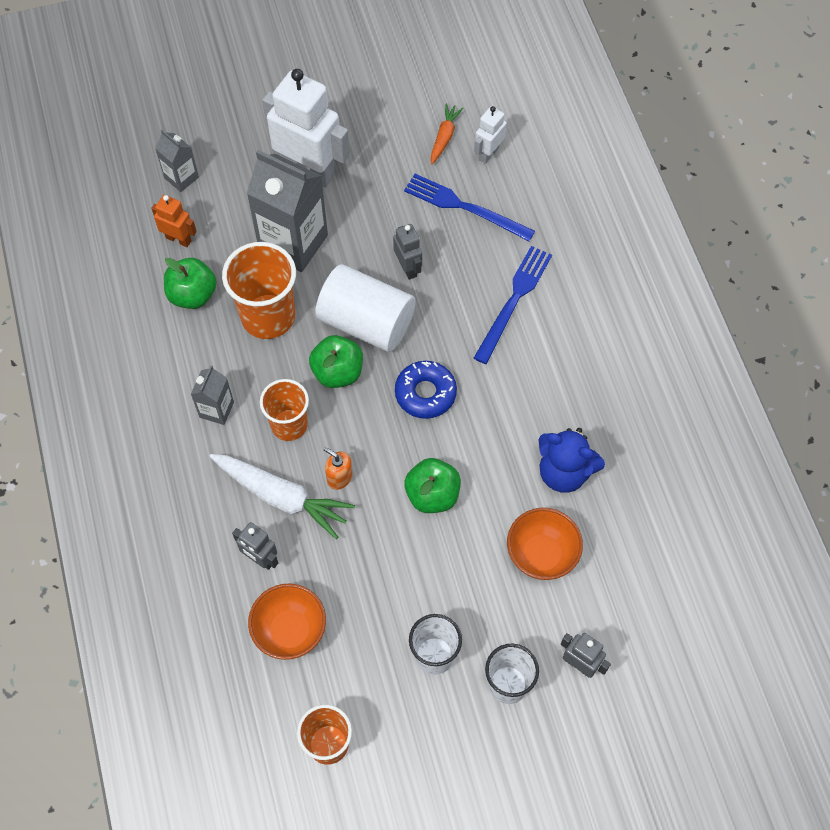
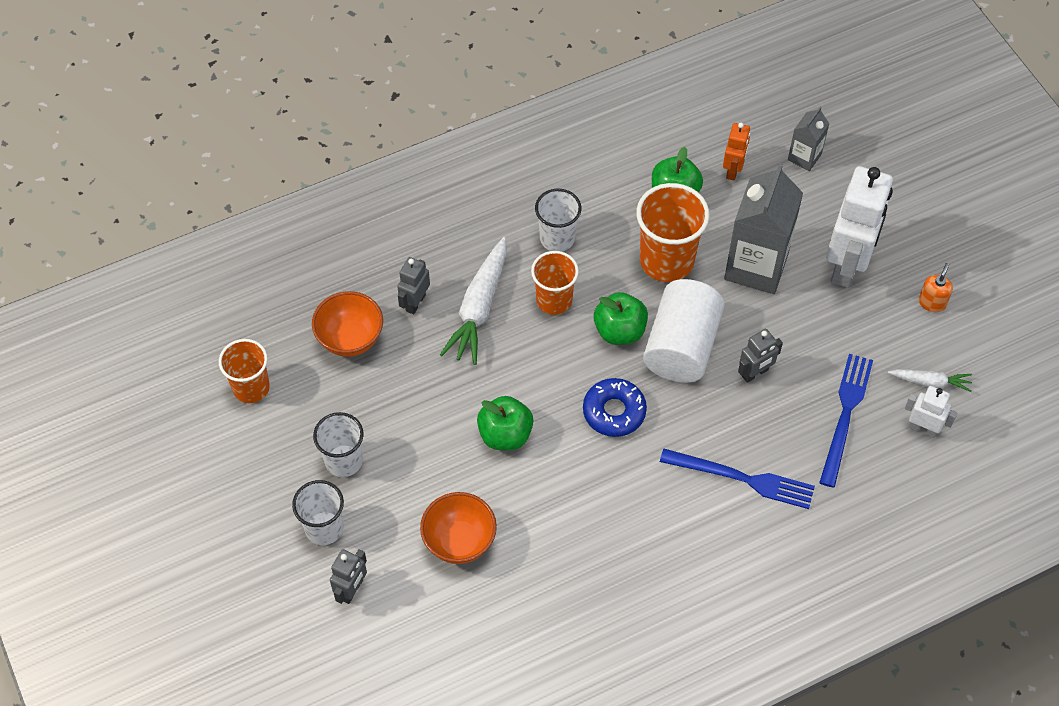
camera: 80 degrees right, 5 degrees down
(216, 409) = (557, 238): grey carton -> white cup
(339, 477) = (508, 352): orange soap dispenser -> orange soap dispenser (932, 303)
(444, 137) = (930, 382): orange carrot -> white carrot
(564, 472) = (553, 552): blue teddy bear -> none

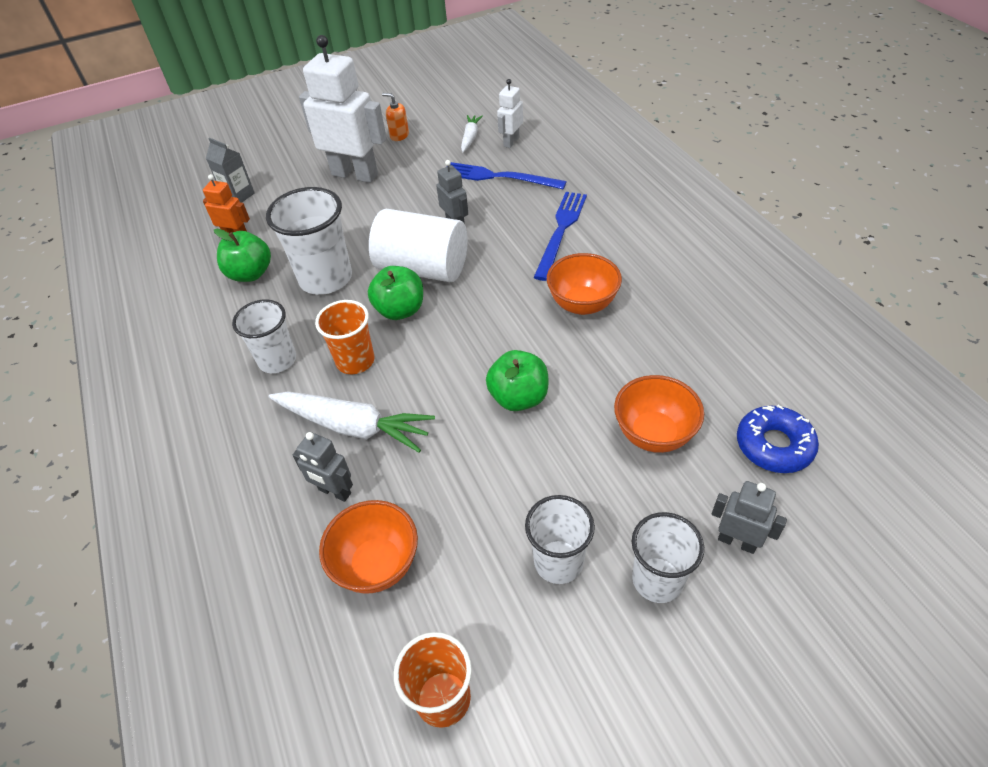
camera: 85 degrees left, 10 degrees down
(614, 412) = (492, 313): blue donut -> blue donut (774, 445)
(624, 494) = (582, 304): none -> orange bowl
(666, 261) = (326, 278): orange cup -> white cup
(756, 266) = (345, 223): grey carton -> none

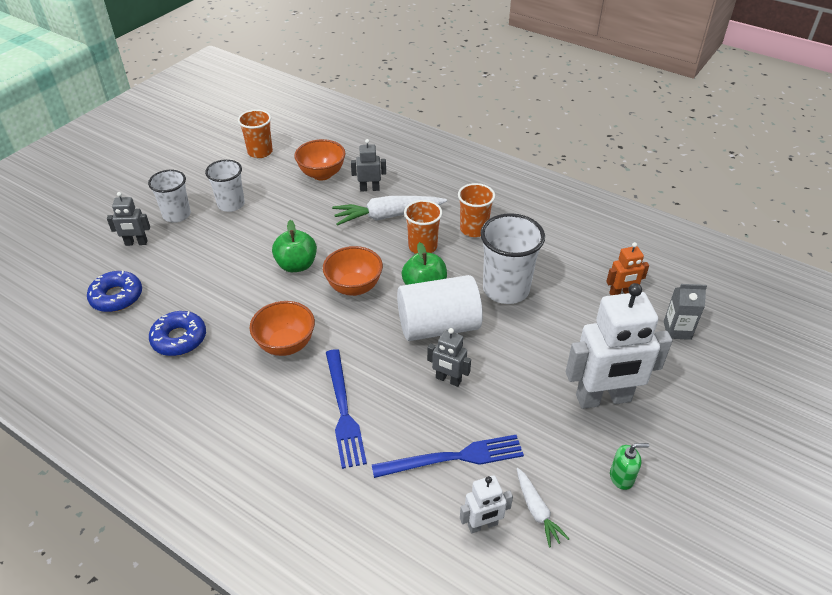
camera: 145 degrees right, 5 degrees down
(250, 274) = (567, 271): green apple -> none
(277, 360) = (474, 229): white cup -> orange cup
(399, 135) = (621, 477): orange soap dispenser -> green soap dispenser
(511, 142) = (483, 525): white robot -> white robot turned 75 degrees clockwise
(653, 434) = (198, 276): orange bowl -> orange bowl (354, 287)
(698, 353) = (179, 339): none -> blue donut

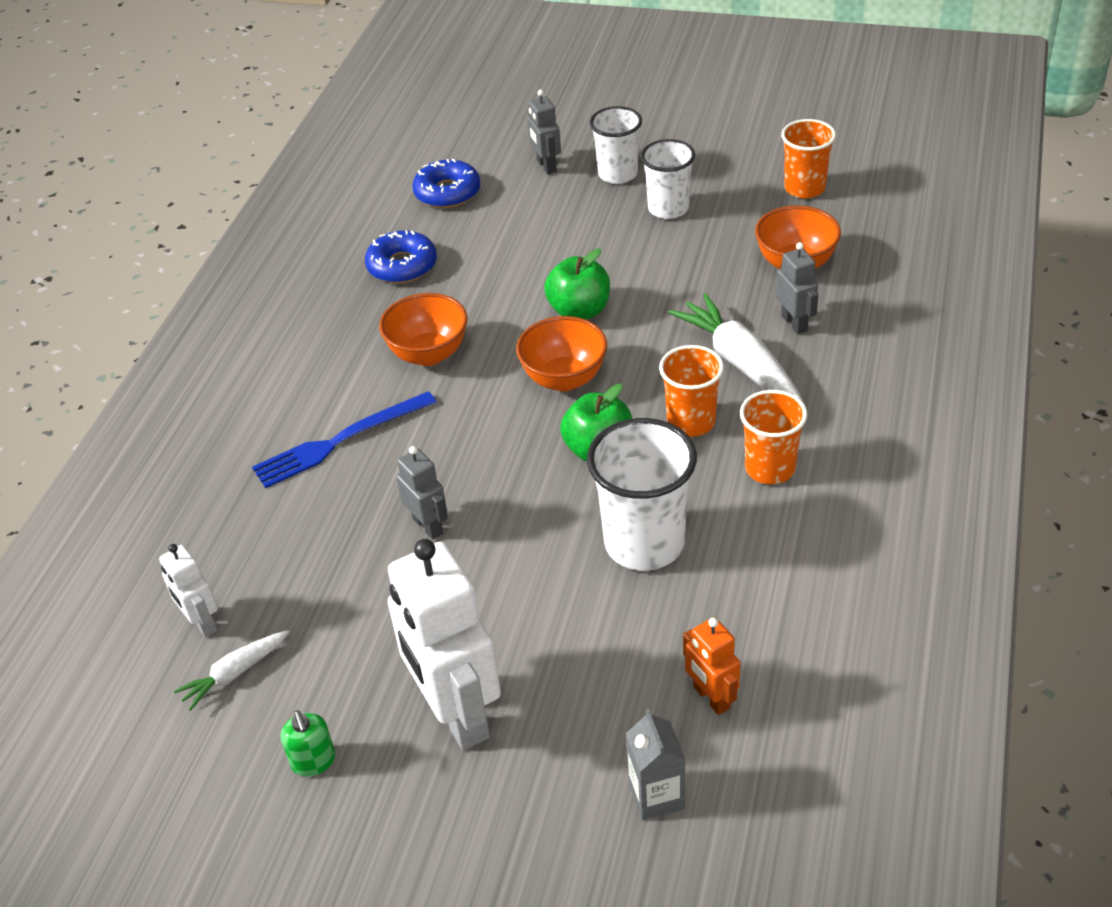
camera: 75 degrees right, 0 degrees up
(438, 326) = (527, 487): white cylinder -> none
(448, 379) = (428, 526): grey robot -> grey robot turned 135 degrees clockwise
(453, 457) = (297, 567): blue fork -> none

